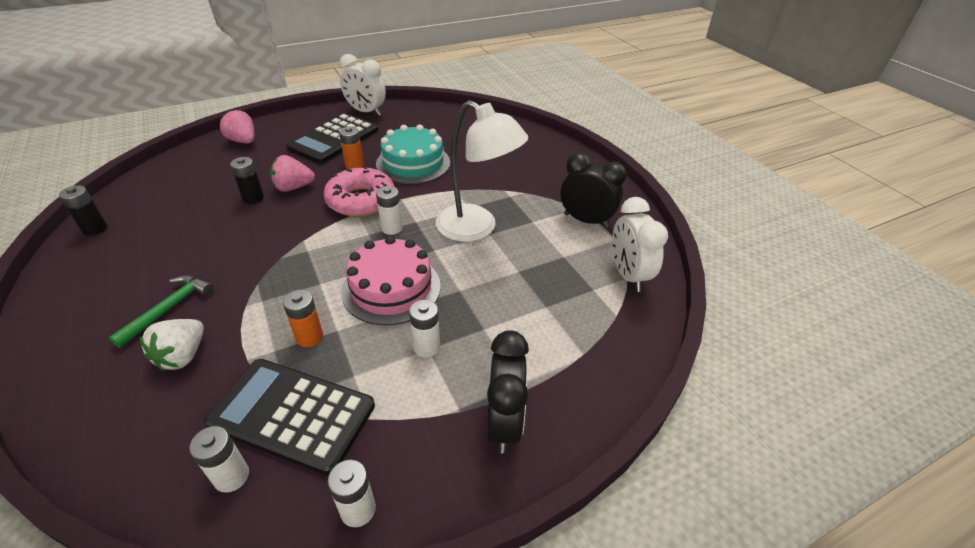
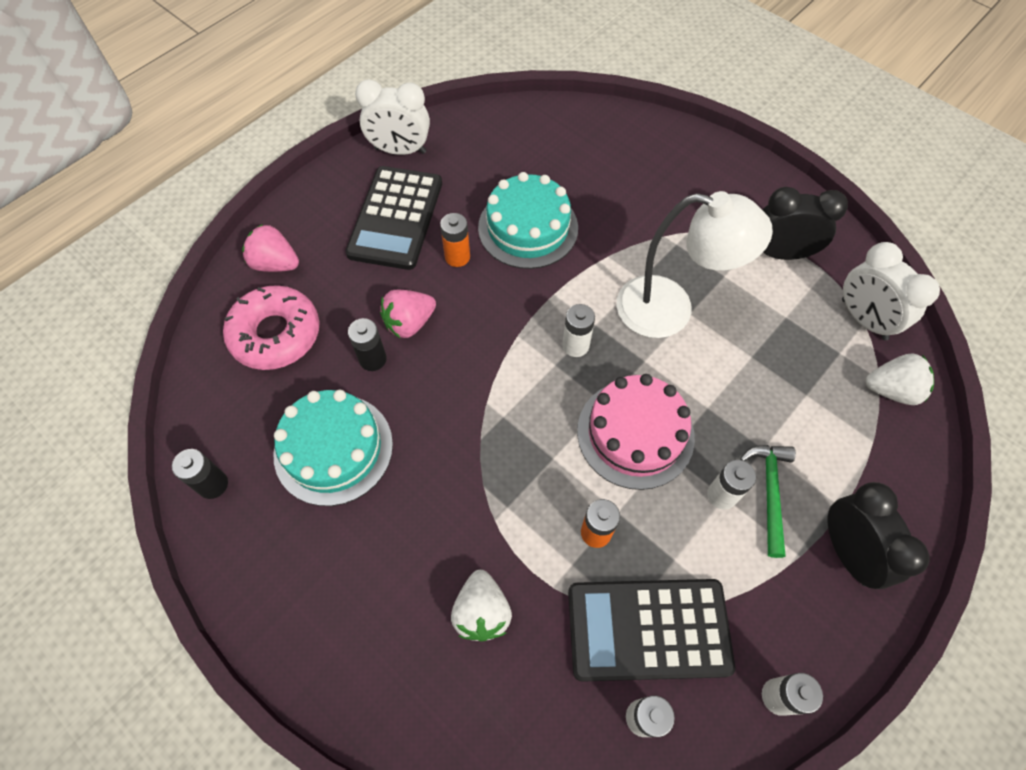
camera: 20 degrees left, 20 degrees up
(169, 309) = (413, 560): green hammer -> green hammer (769, 492)
(183, 234) = (333, 449): none -> turquoise cake
(361, 200) = (509, 314): pink donut -> pink donut (276, 334)
(622, 325) = (891, 390): none -> white strawberry

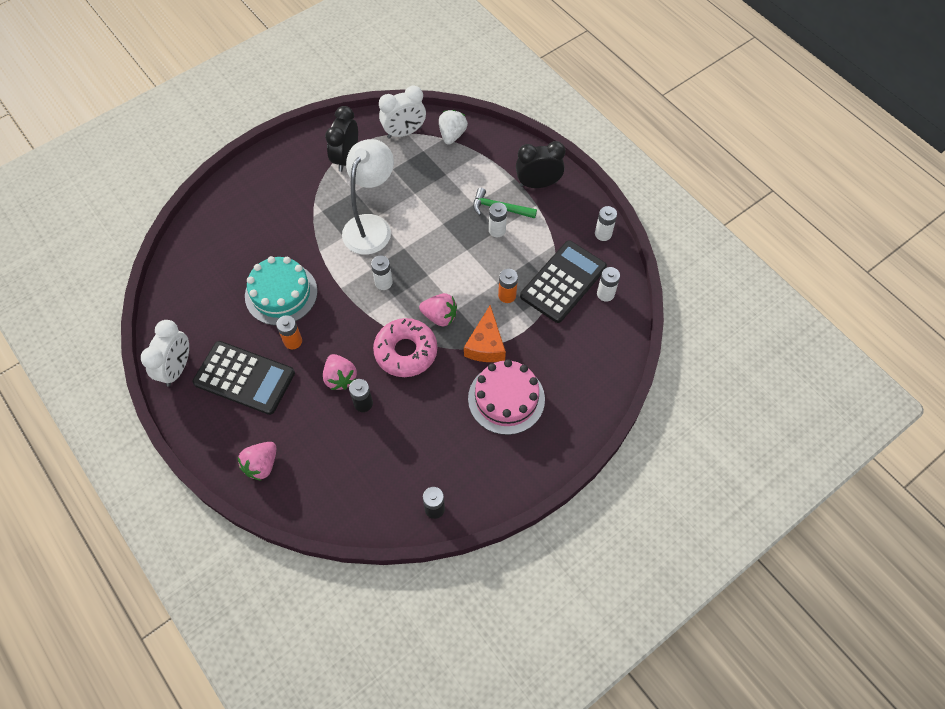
camera: 80 degrees left, 0 degrees up
(276, 334) = (326, 466): pink donut -> pink donut (406, 351)
(333, 449) = (424, 432): turquoise cake -> none
(482, 612) = (542, 360): white strawberry -> none
(495, 513) = (486, 345): none -> orange cheese
(533, 434) = (440, 316): none -> pink strawberry
(635, 433) = (451, 263): pink cake -> pink cake (506, 399)
(648, 629) = (563, 282): black calculator -> black calculator turned 150 degrees counterclockwise

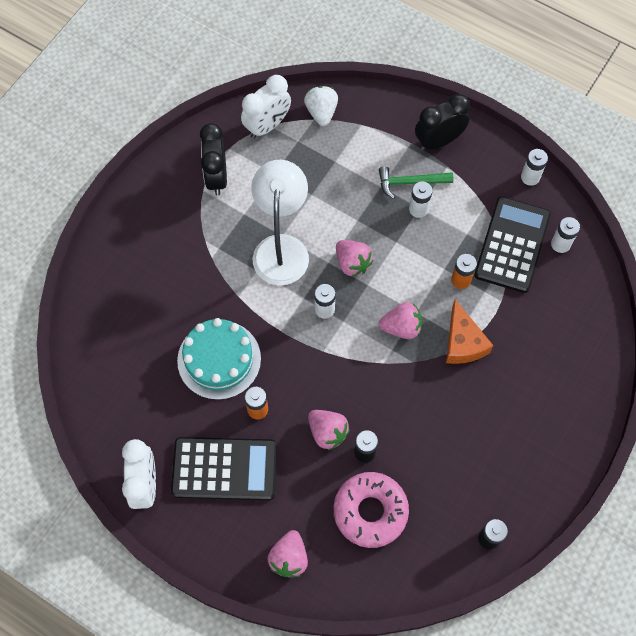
camera: 20 degrees left, 5 degrees up
(406, 351) = (383, 379): pink donut -> pink donut (370, 511)
(423, 255) = (352, 263): none -> pink strawberry
(506, 399) = (509, 394): pink cake -> none

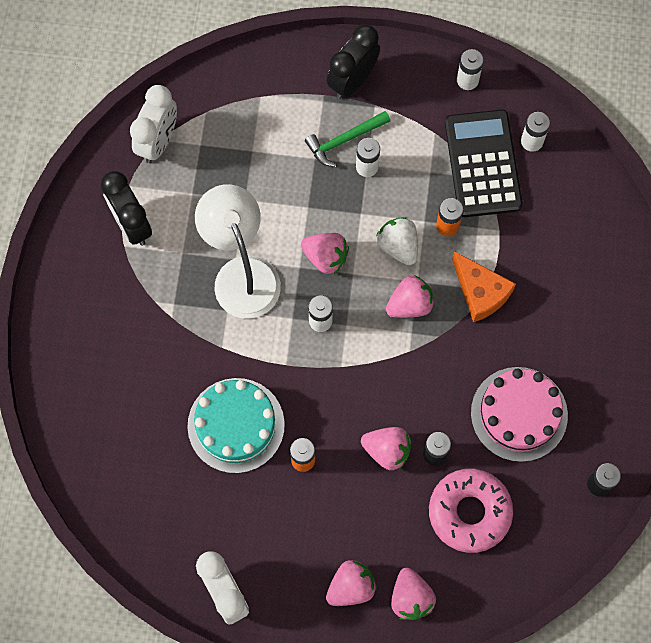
camera: 25 degrees left, 5 degrees up
(224, 469) = (299, 538): black calculator -> none
(245, 526) = (351, 587): none -> pink strawberry
(321, 112) = (210, 101): white strawberry -> white strawberry (398, 246)
(449, 451) = (519, 414): none -> pink cake

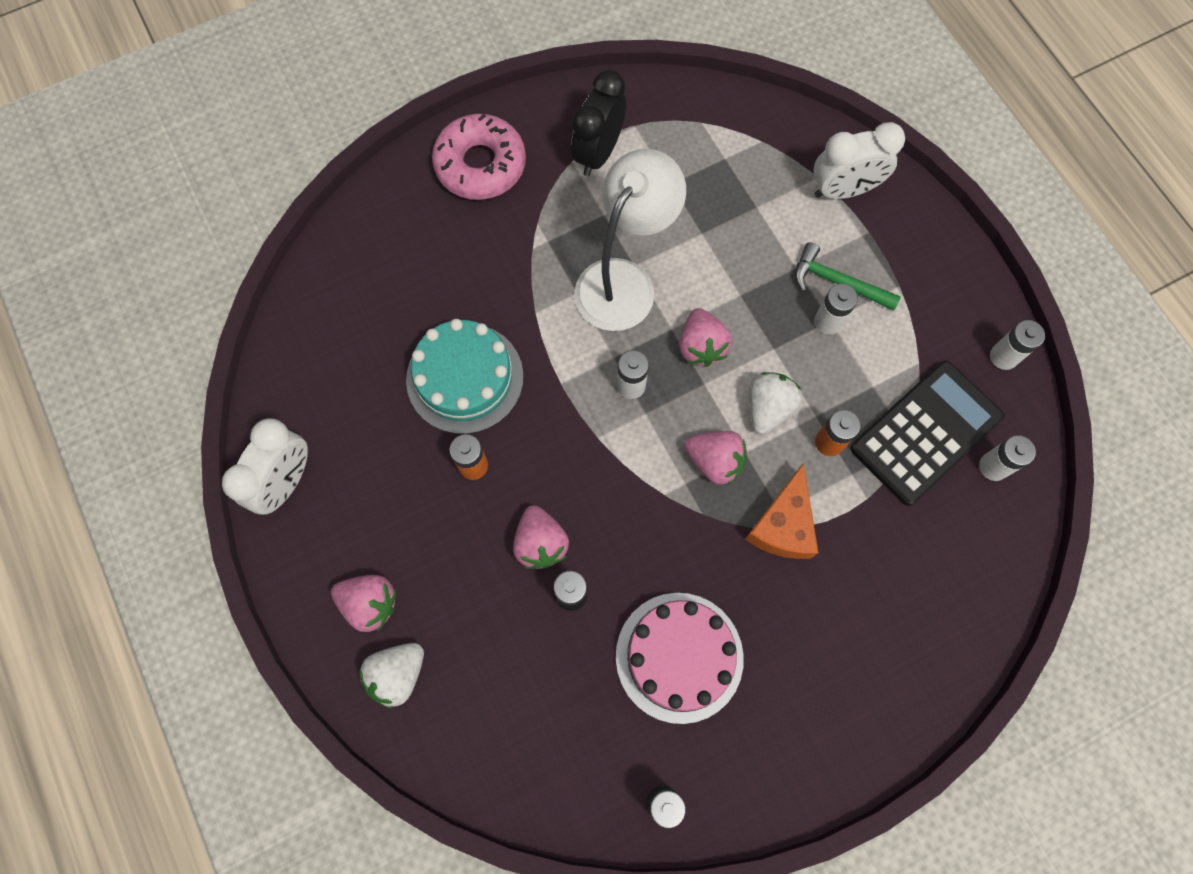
camera: 55 degrees right, 0 degrees up
(158, 141) = (698, 121): white clock -> white clock (843, 190)
(352, 80) = (906, 248): black clock -> none
(410, 598) = (397, 675): pink strawberry -> white strawberry
(469, 512) = (532, 676): pink donut -> pink donut (480, 165)

